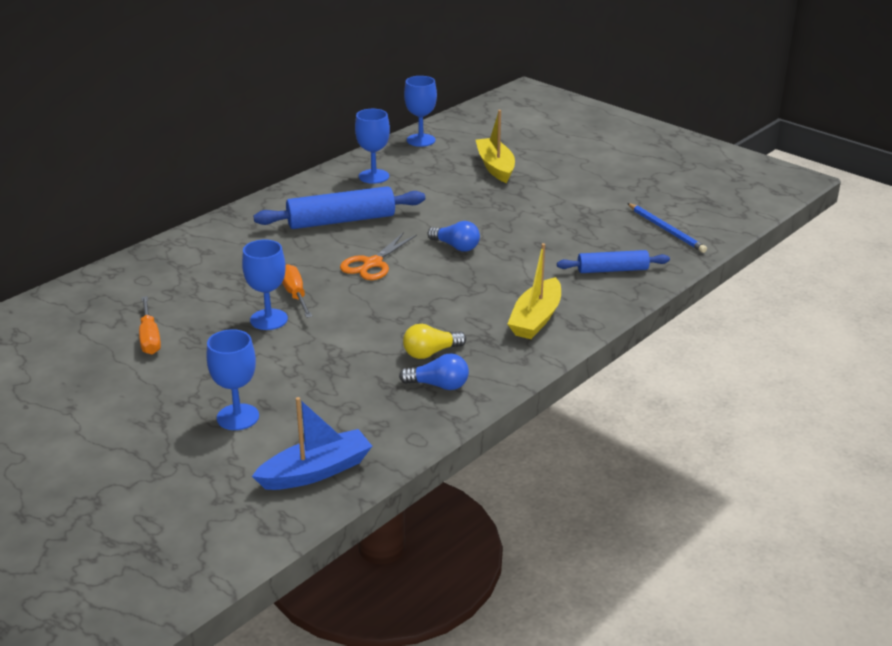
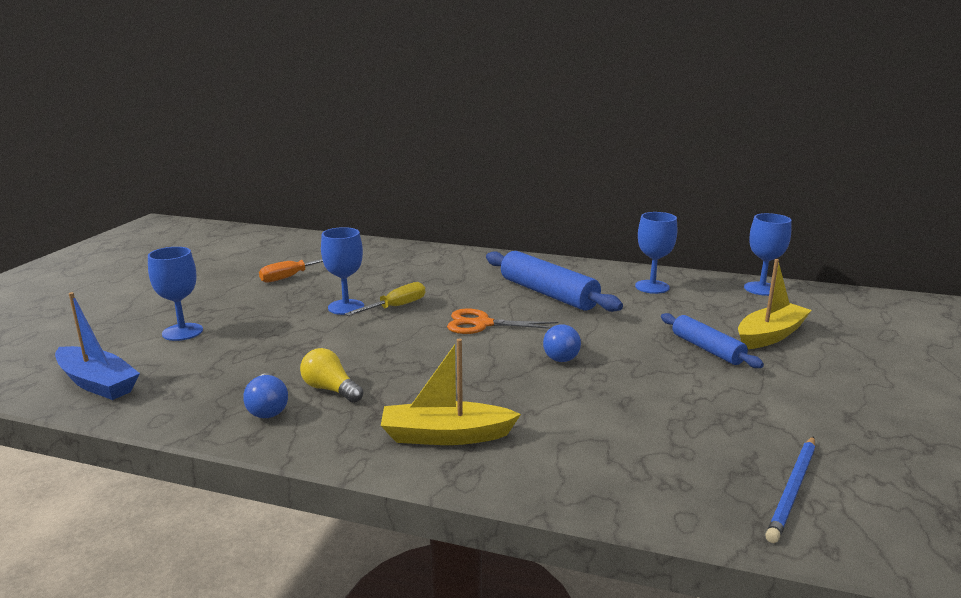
camera: 65 degrees right, 10 degrees down
(295, 295) = (396, 307): orange screwdriver -> yellow screwdriver
(612, 270) = (621, 466): blue rolling pin -> blue rolling pin (707, 349)

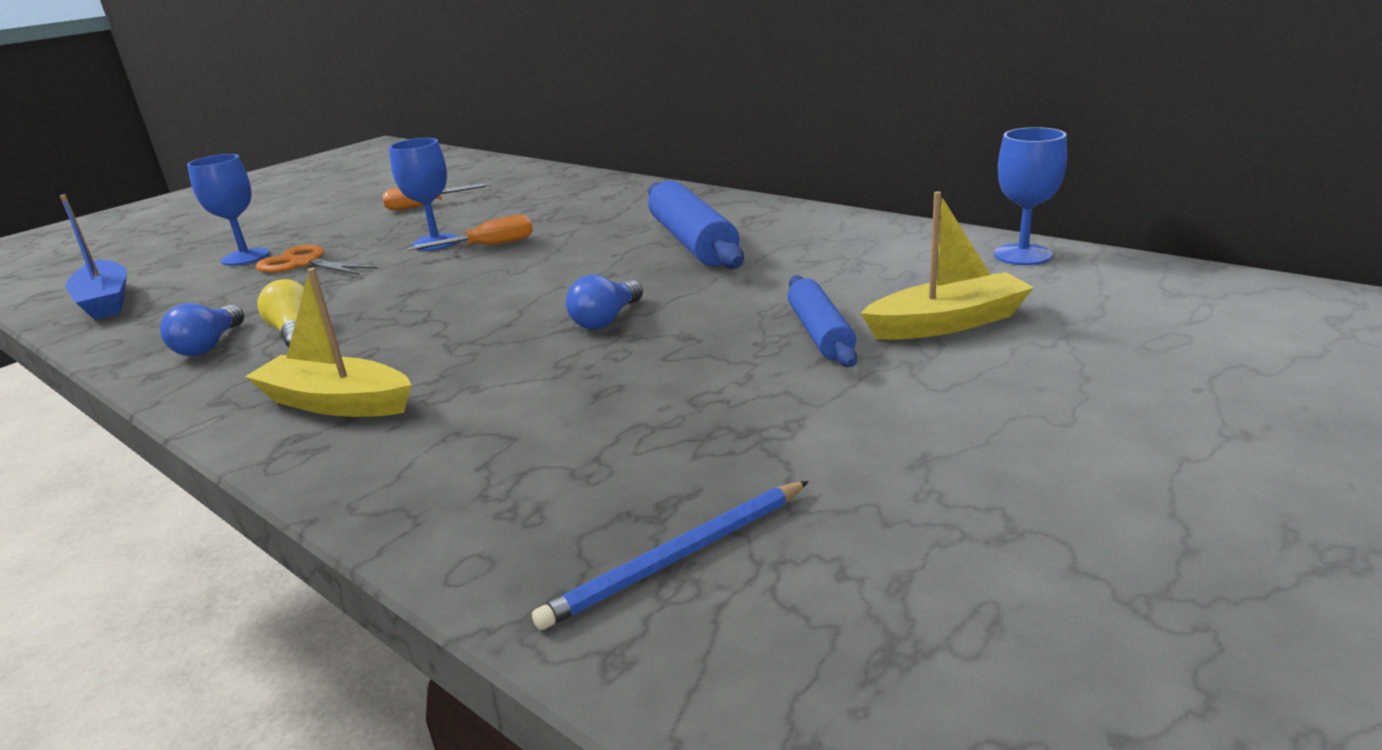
camera: 25 degrees right, 5 degrees up
(396, 307) = (489, 246): yellow screwdriver -> orange screwdriver
(482, 324) = (560, 273): orange scissors -> orange scissors (304, 263)
(652, 287) = (850, 242): blue goblet -> none

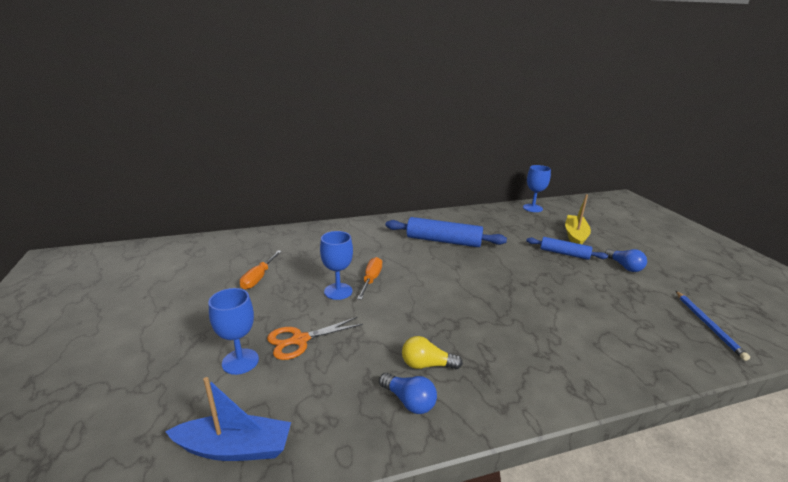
camera: 60 degrees left, 0 degrees up
(336, 403) = (540, 368): yellow boat -> none
(606, 320) = (510, 282): blue light bulb -> blue light bulb (624, 266)

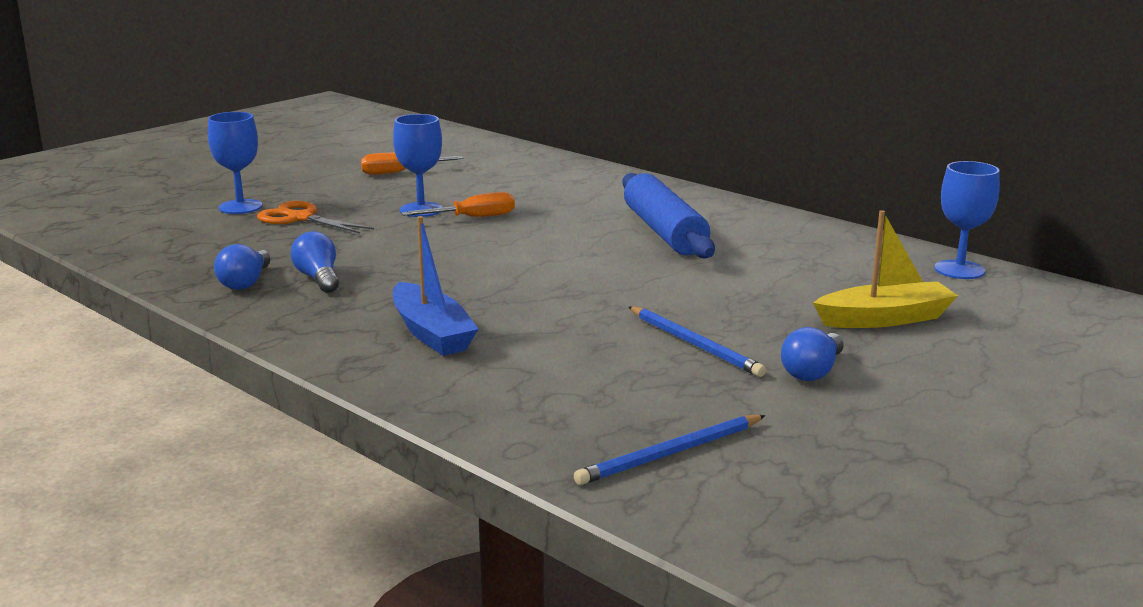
camera: 60 degrees right, 5 degrees down
(235, 448) = (127, 236): blue boat -> blue boat (432, 333)
(426, 365) = (318, 278): yellow light bulb -> blue light bulb
(564, 253) = (778, 317): blue rolling pin -> none
(587, 280) = (694, 344): none -> blue pencil

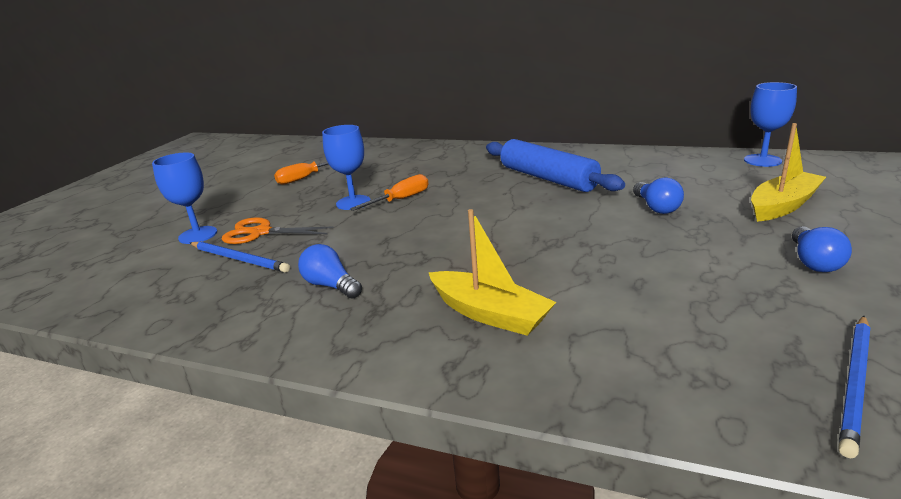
camera: 20 degrees left, 5 degrees up
(245, 282) = (266, 308): blue light bulb -> blue light bulb (656, 207)
(432, 333) = (490, 314): blue boat -> yellow boat
(694, 344) = (701, 262): blue pencil -> blue pencil (239, 259)

